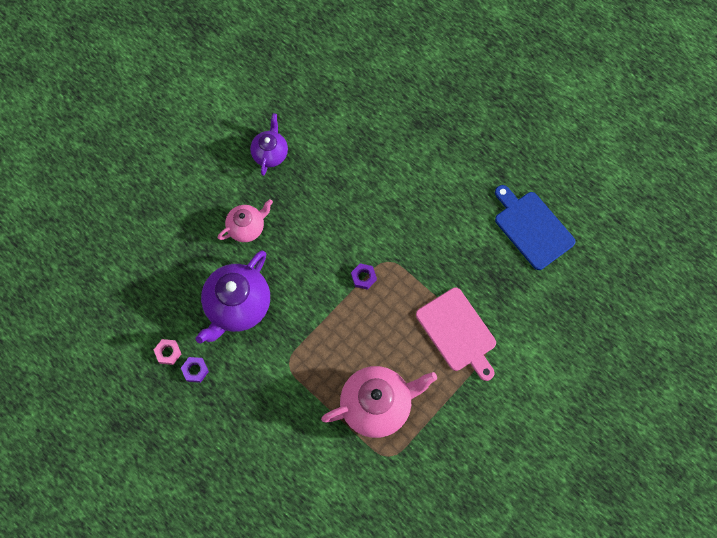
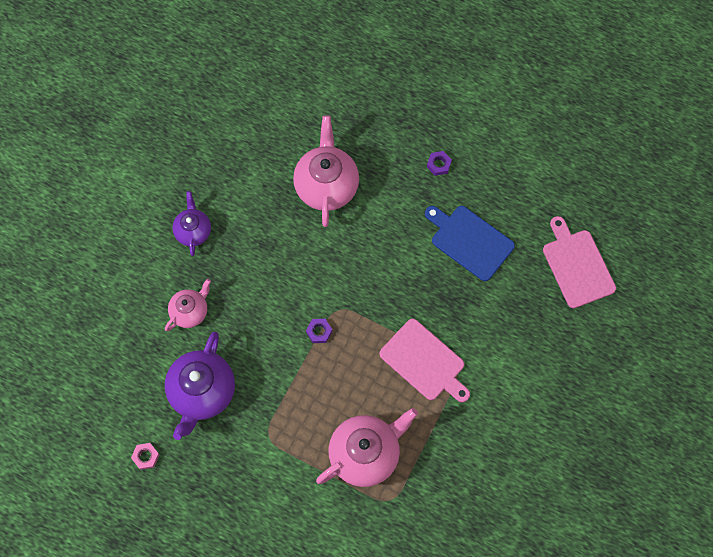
camera: 15 degrees left, 0 degrees up
(195, 370) = (178, 467): purple nut -> purple nut (439, 164)
(407, 141) = (326, 185): none -> pink teapot
(632, 278) = (577, 266): none -> pink cutting board

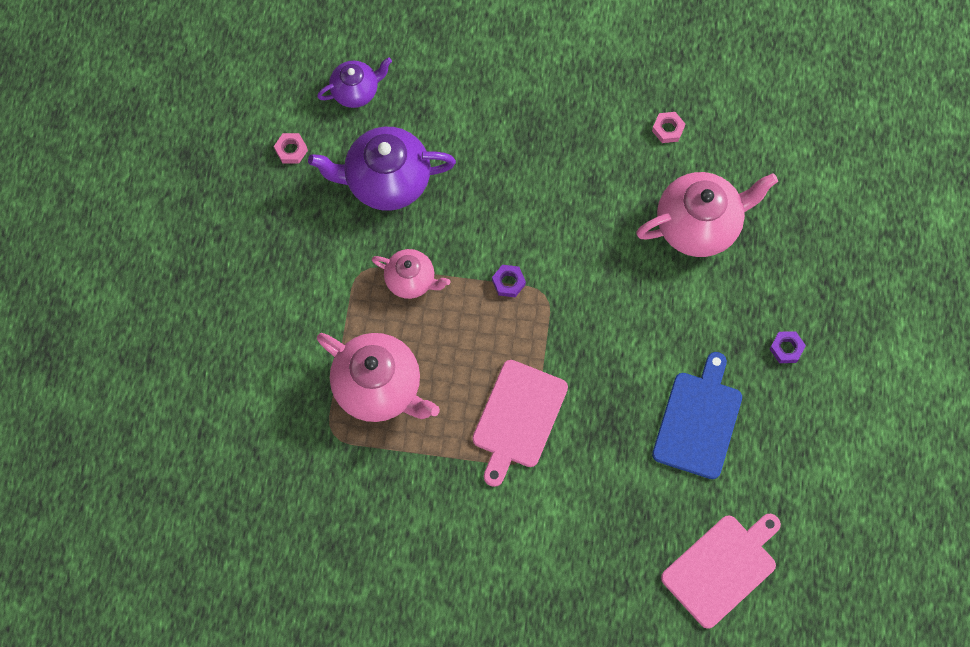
camera: 70 degrees right, 0 degrees up
(190, 311) = (477, 132): pink teapot -> pink teapot (411, 280)
(193, 231) = (576, 98): purple teapot -> purple teapot (356, 91)
(245, 178) = (668, 129): none -> pink nut

